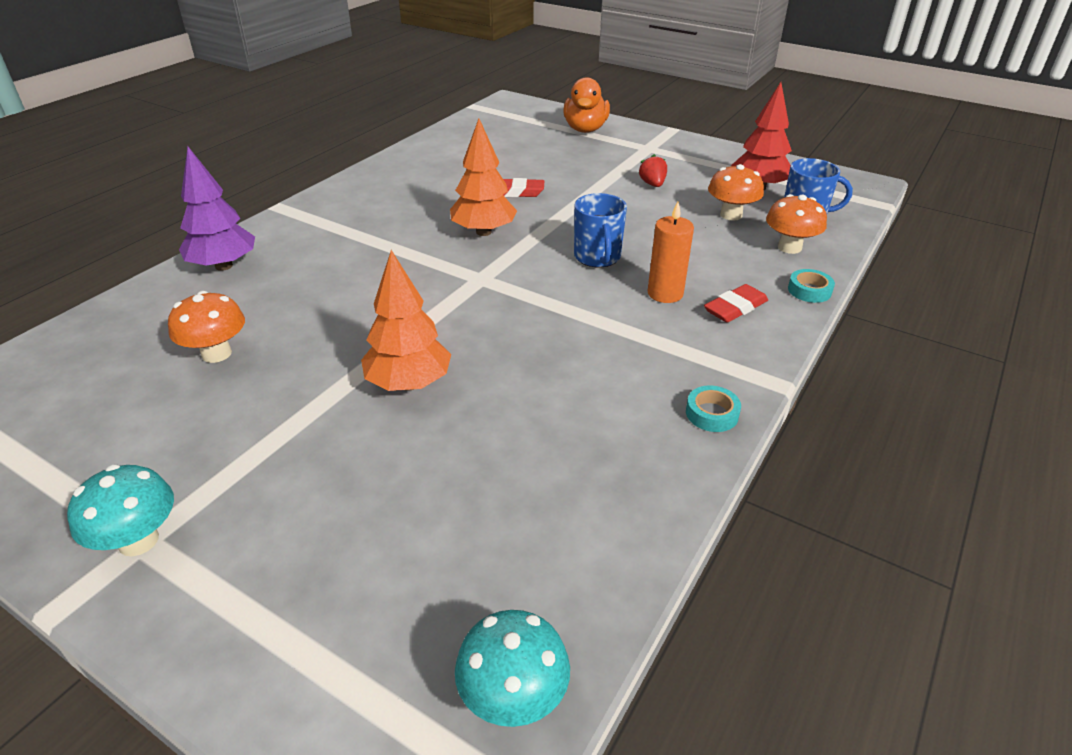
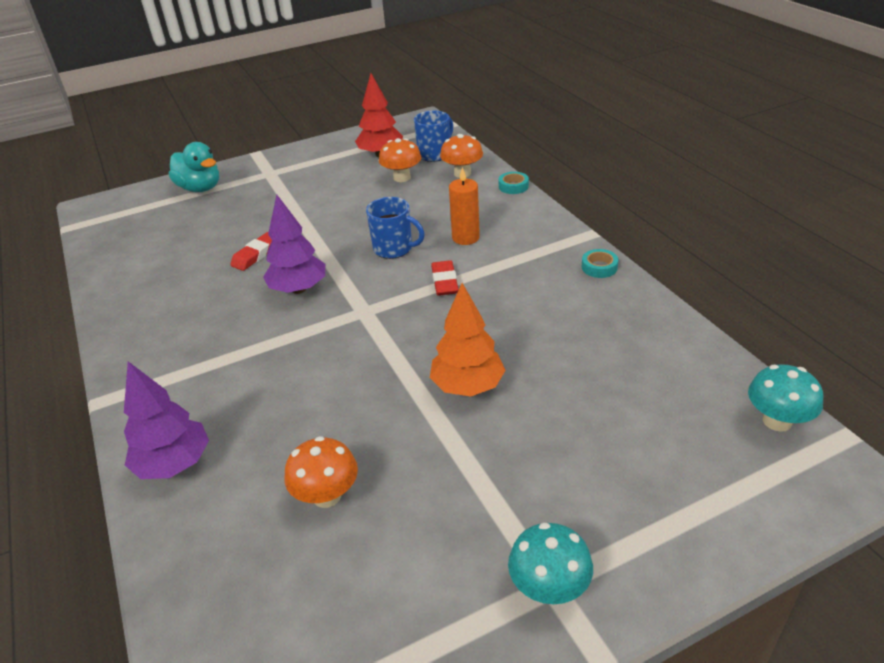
camera: 55 degrees left, 0 degrees up
(483, 232) = (298, 289): orange tree -> purple tree
(585, 129) = (200, 188): orange duck -> turquoise duck
(652, 184) = (324, 191): red strawberry -> none
(735, 308) = (506, 218): red eraser -> red eraser (444, 282)

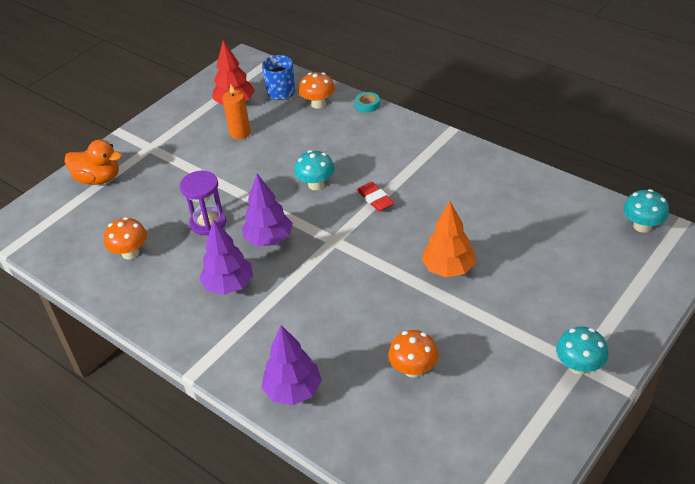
camera: 25 degrees left, 5 degrees up
(200, 188) = (98, 179): turquoise duck -> orange duck
(218, 322) = (229, 285): none -> purple tree
(256, 255) = (208, 223): red eraser -> purple hourglass
(394, 249) = (316, 184): blue mug -> turquoise mushroom
(402, 178) = (271, 121): orange mushroom -> orange mushroom (130, 253)
(465, 238) = (363, 159): orange candle -> orange candle (240, 133)
(599, 267) = (475, 155): turquoise tape -> none

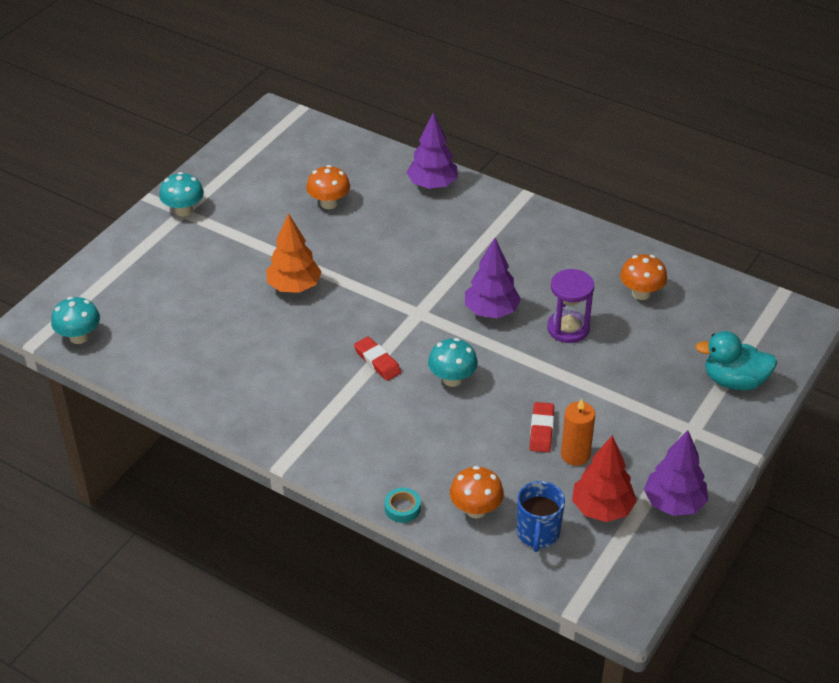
camera: 170 degrees right, 0 degrees up
(98, 179) = (734, 381): orange duck -> turquoise duck
(229, 285) = (519, 264): purple tree -> purple tree (674, 503)
(258, 148) = (541, 430): none -> red eraser

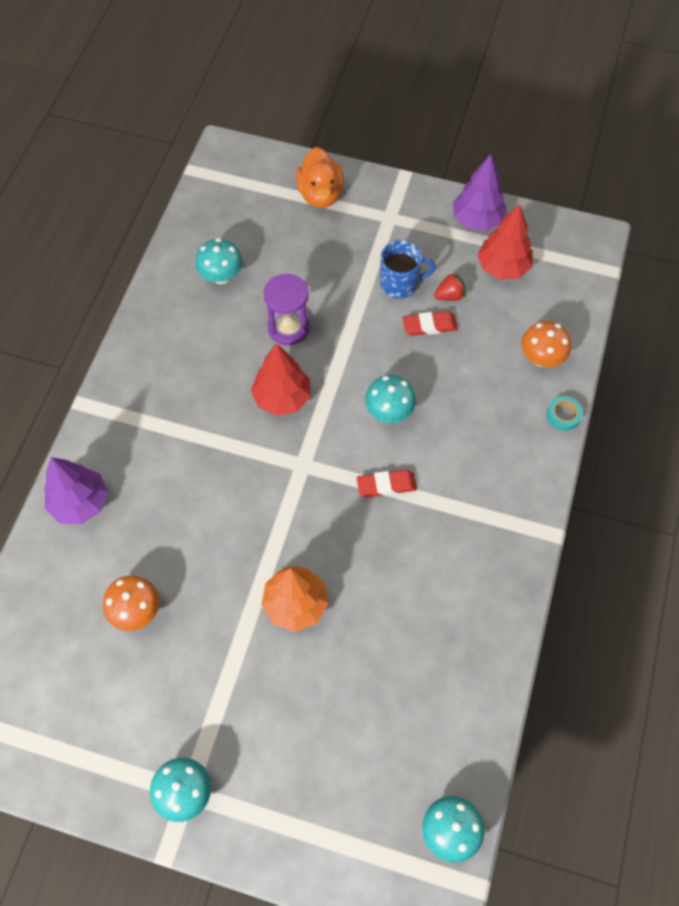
camera: 105 degrees left, 20 degrees up
(377, 361) = (386, 485): red eraser -> red eraser turned 45 degrees clockwise
(491, 311) = (282, 398): purple tree -> red tree
(538, 534) = (548, 308): blue mug -> blue mug (400, 284)
(575, 455) = (449, 295): orange candle -> red strawberry
(641, 293) = (221, 276): orange mushroom -> turquoise mushroom
(734, 381) = (320, 194): turquoise duck -> orange duck

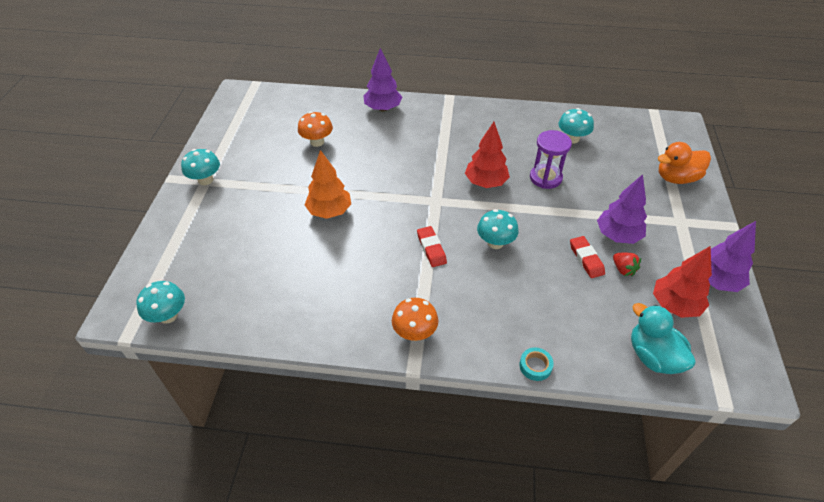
camera: 80 degrees right, 15 degrees down
(400, 284) = (617, 236): blue mug -> purple tree
(541, 358) = (590, 343): orange mushroom -> orange mushroom (414, 332)
(561, 308) = (653, 356): none -> turquoise duck

